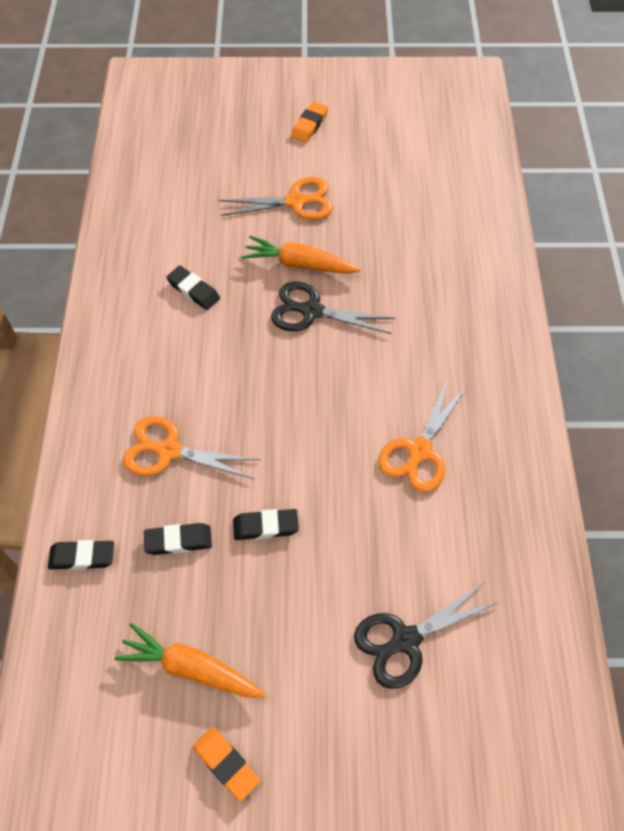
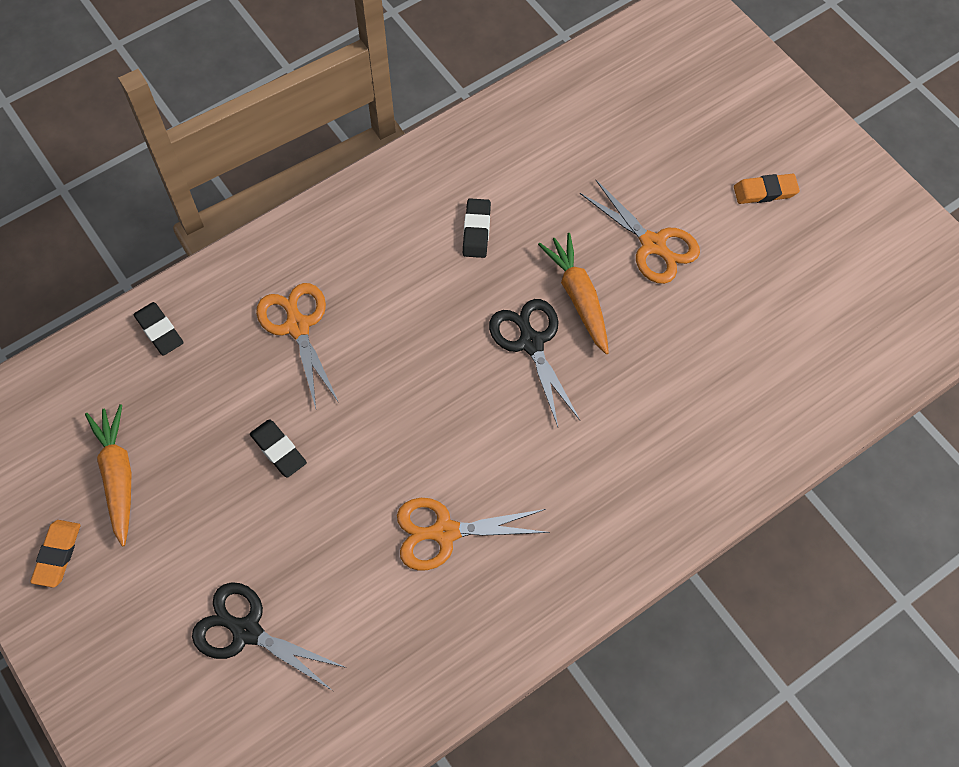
camera: 55 degrees right, 5 degrees up
(178, 541) = (220, 391): black eraser -> none

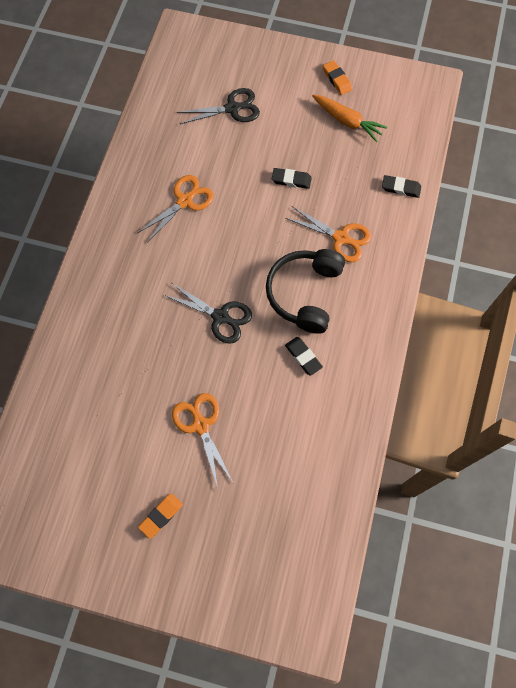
camera: 140 degrees right, 5 degrees up
(407, 295) = (304, 293): none -> black headphones
(578, 297) = (217, 361): orange carrot -> none
(653, 245) = (200, 425): orange scissors -> orange scissors turned 60 degrees clockwise

